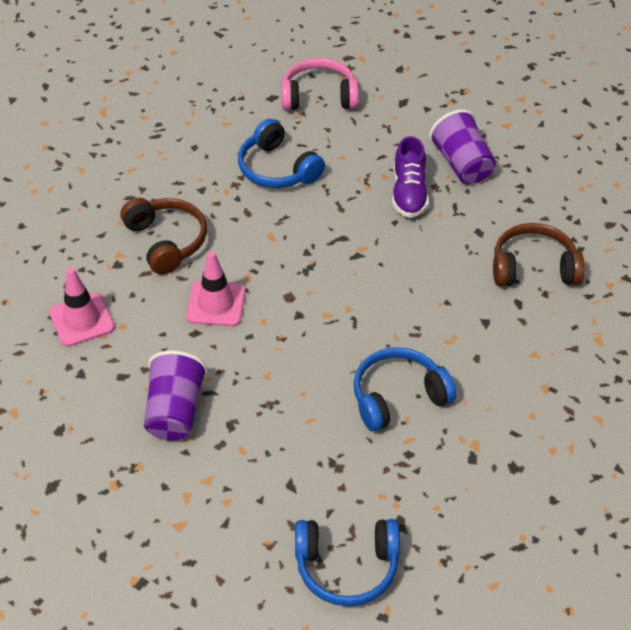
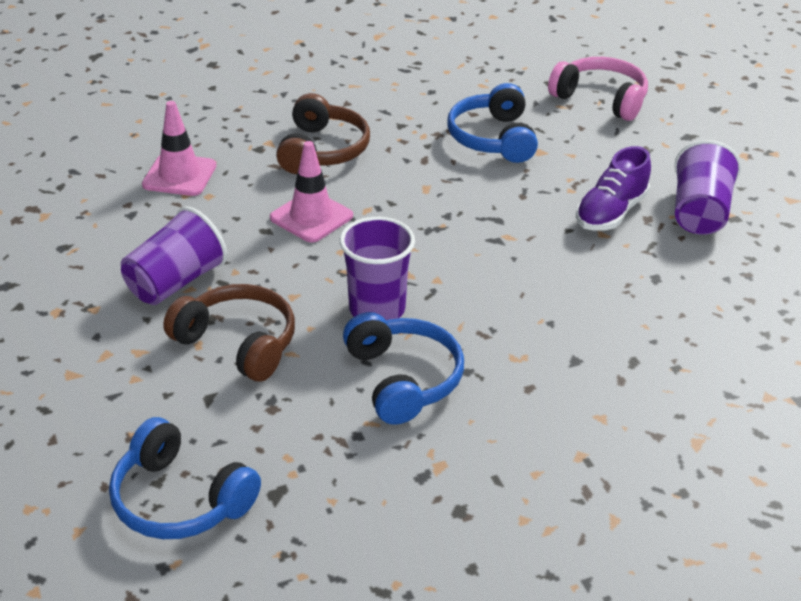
camera: 35 degrees right, 10 degrees down
(332, 354) = (377, 309): none -> purple cup
(398, 397) = (403, 379): blue headphones -> blue headphones turned 60 degrees clockwise
(533, 267) = (687, 338): brown headphones -> brown headphones (238, 343)

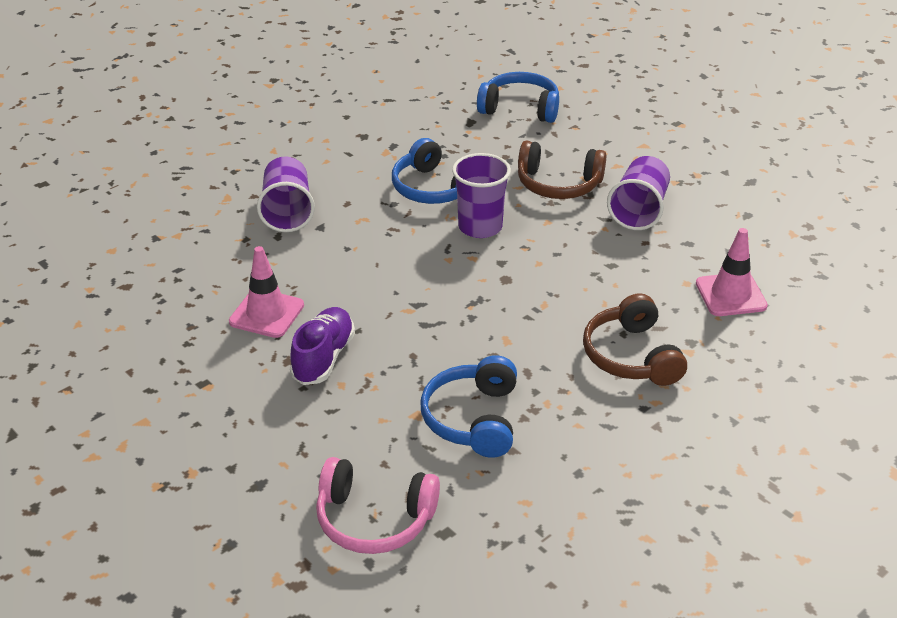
camera: 160 degrees right, 0 degrees up
(311, 217) = (585, 285): pink traffic cone -> pink traffic cone (266, 313)
(493, 138) = (473, 419): blue headphones -> blue headphones turned 150 degrees counterclockwise
(699, 212) = (238, 380): purple cup -> purple cup (287, 212)

